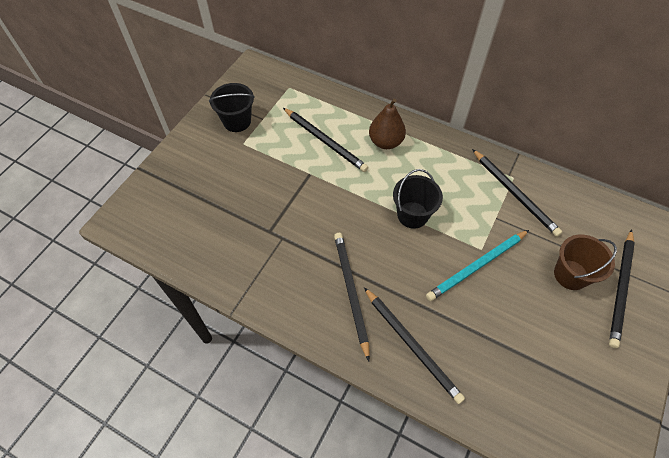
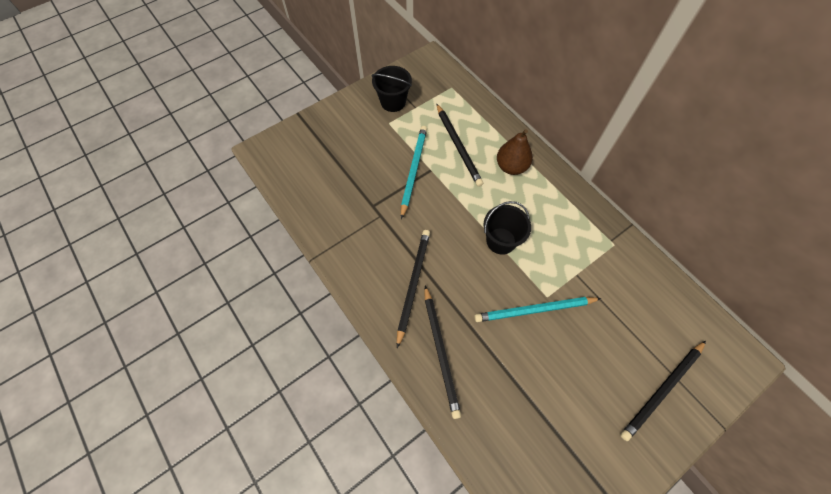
camera: 25 degrees right, 5 degrees up
(293, 180) = (413, 170): none -> turquoise pencil
(515, 194) = (607, 260): black pencil -> none
(570, 275) = (619, 356): brown bucket -> none

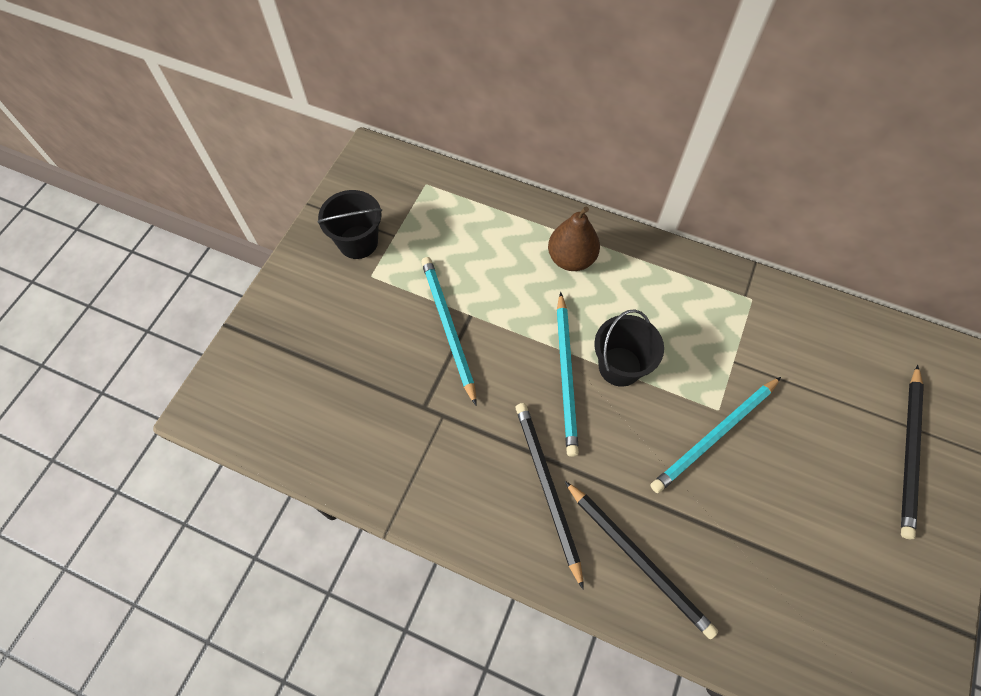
camera: 30 degrees left, 0 degrees up
(458, 146) = (486, 264): black pencil -> none
(465, 229) = (566, 375): none -> turquoise pencil

